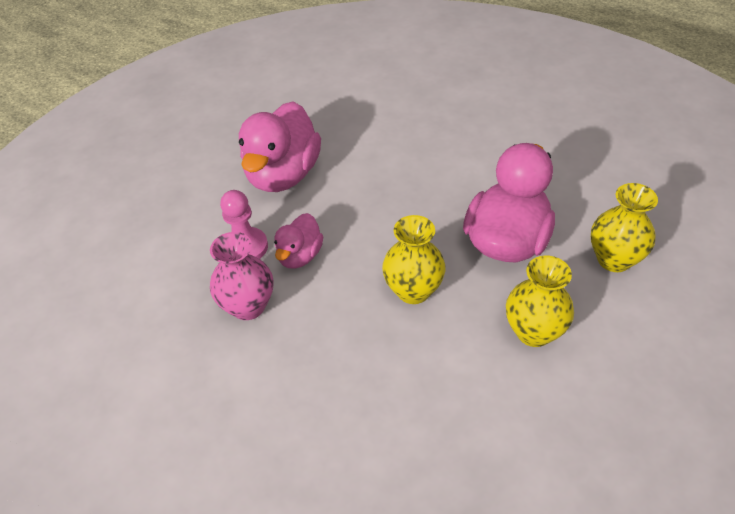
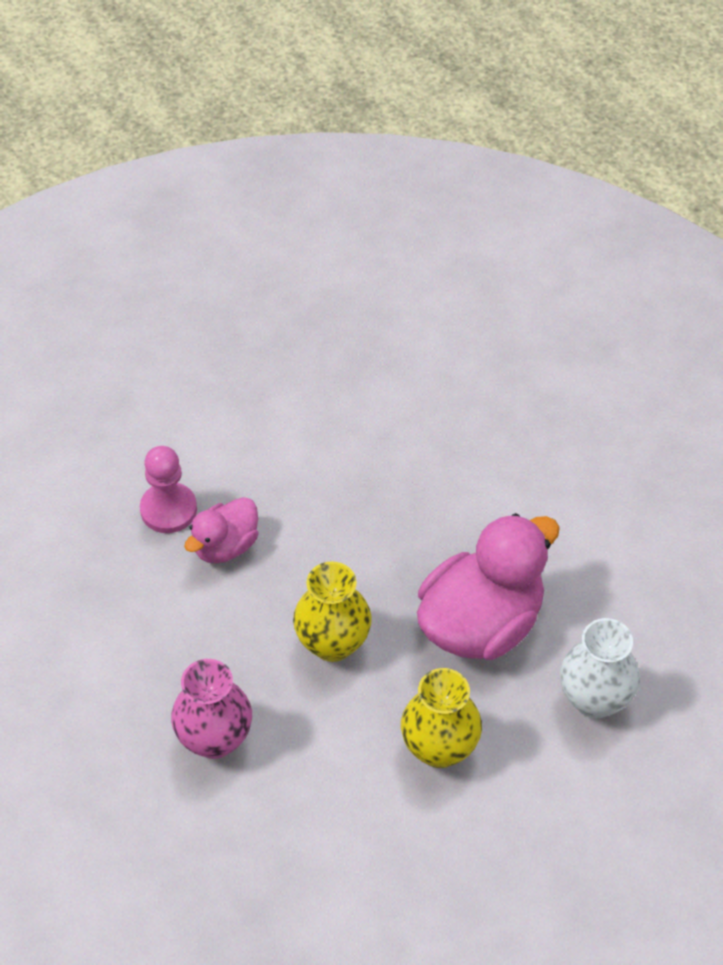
camera: 20 degrees right, 5 degrees up
(248, 306) = (138, 588): pink vase -> pink vase (214, 739)
(283, 175) = (259, 422): pink duck -> none
(614, 259) = (594, 699): yellow vase -> white vase

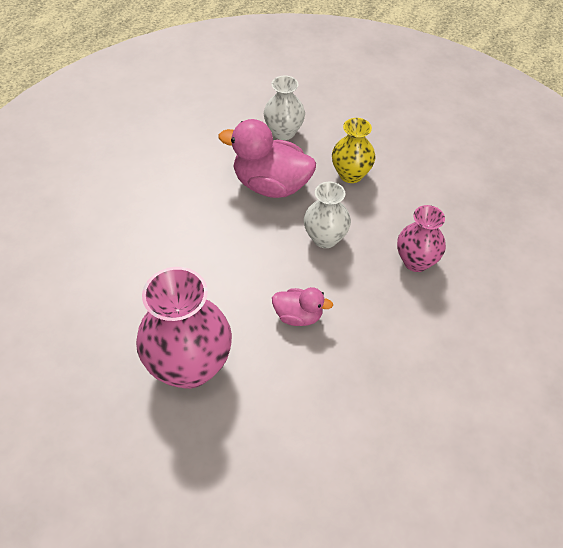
camera: 120 degrees left, 0 degrees up
(168, 509) = (292, 359): pink pawn -> none
(233, 405) = (189, 366): none -> pink vase
(333, 643) = (325, 238): yellow vase -> white vase

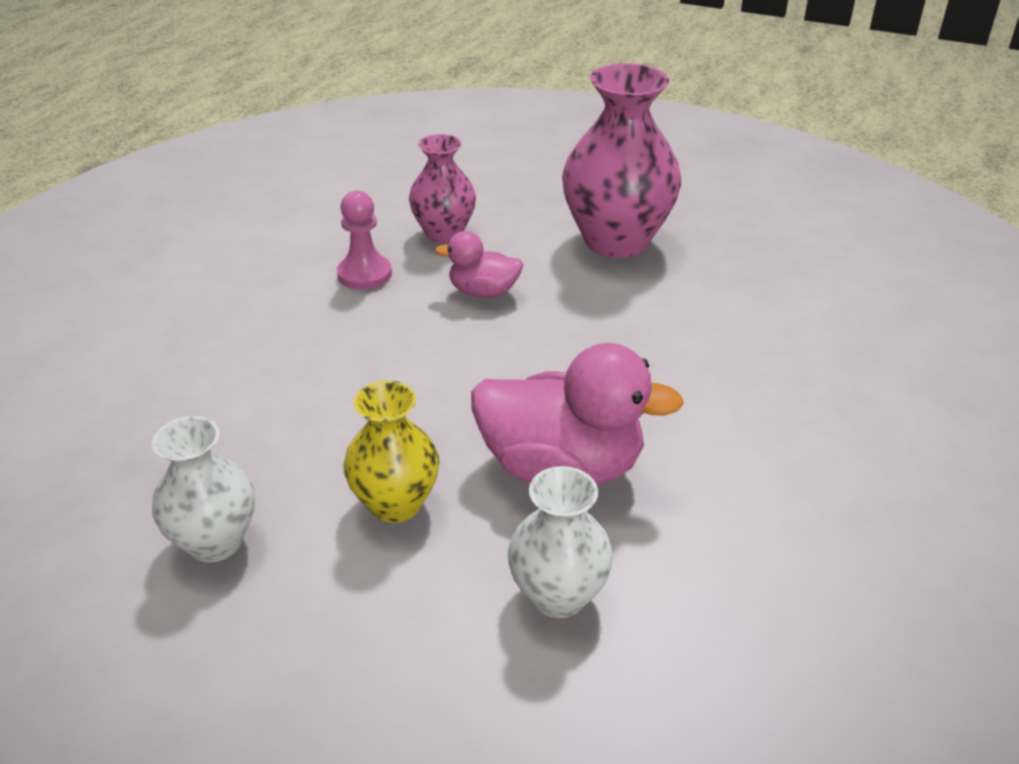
camera: 175 degrees right, 15 degrees down
(325, 238) = (447, 387): white vase -> white vase (215, 541)
(383, 343) = (364, 274): none -> pink pawn
(416, 261) = (293, 366): pink vase -> pink vase (444, 233)

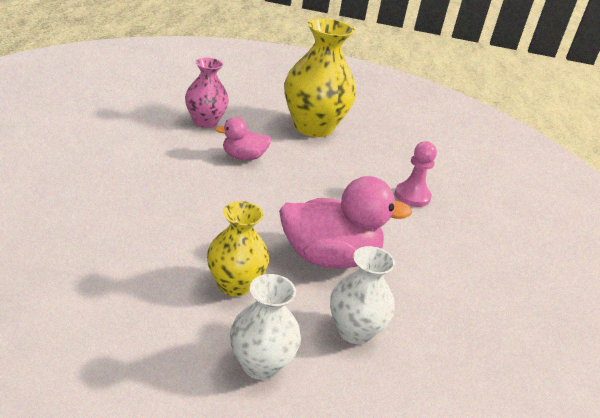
camera: 20 degrees left, 5 degrees down
(215, 541) = (121, 316): white vase -> white vase (260, 364)
(364, 274) = (162, 146): pink pawn -> pink pawn (412, 196)
(616, 241) = (313, 127): pink vase -> yellow vase

